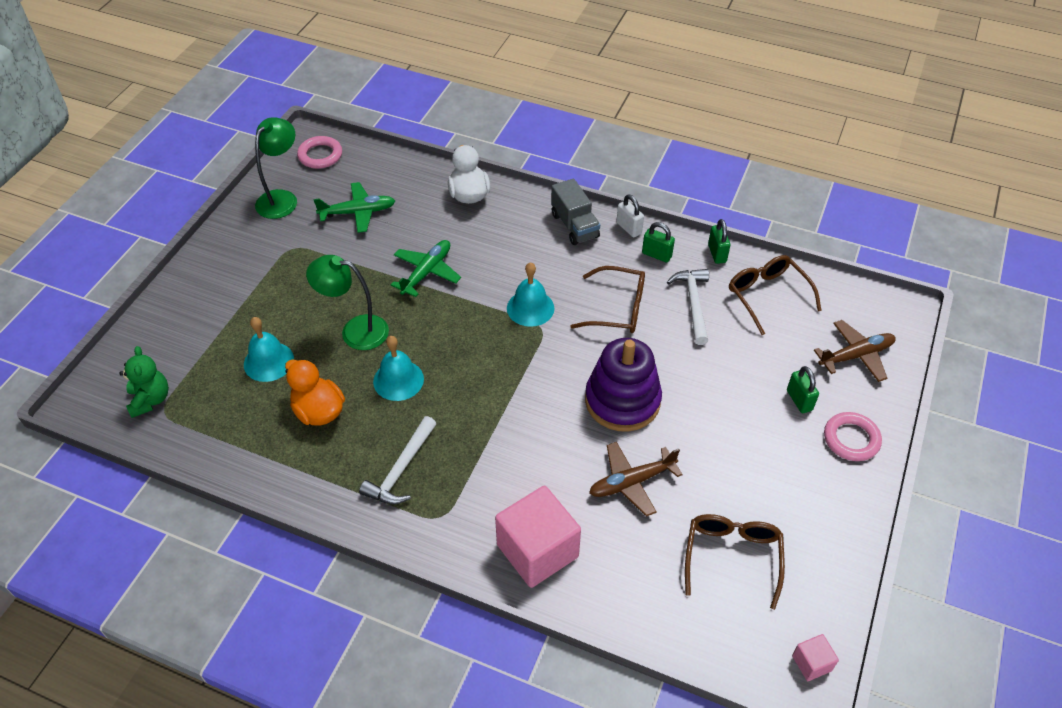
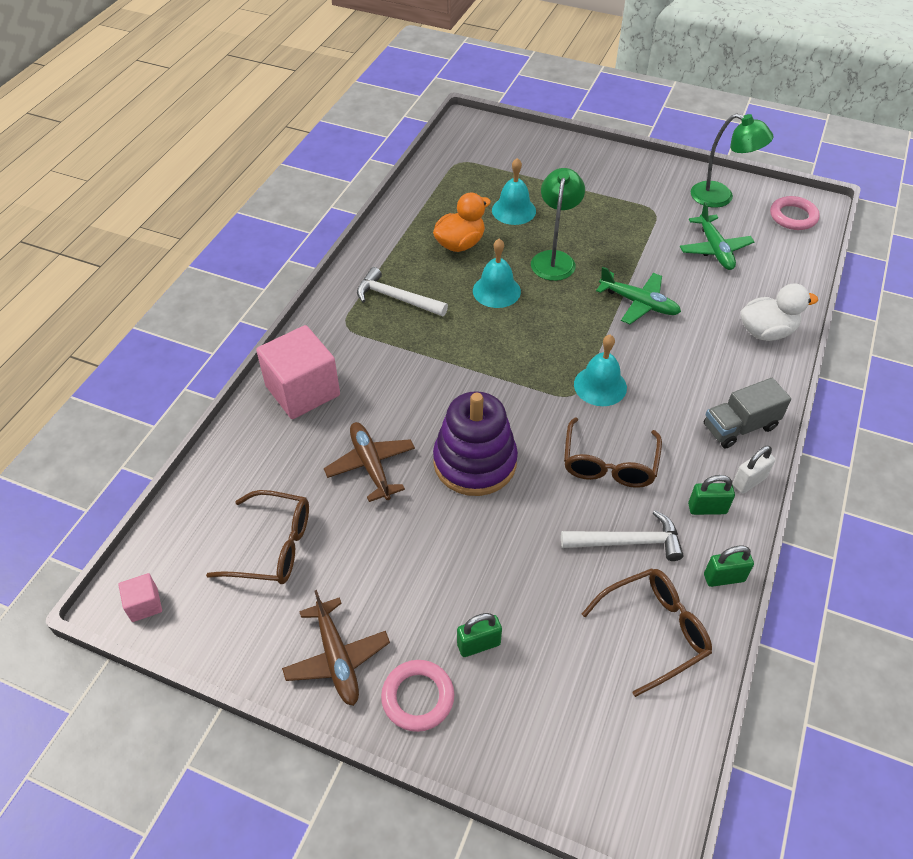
camera: 90 degrees right, 0 degrees up
(150, 400) = (471, 154): green teddy bear -> none
(656, 255) = (707, 508): green padlock -> green padlock turned 60 degrees clockwise
(856, 356) = (557, 731): brown plane -> brown plane (337, 658)

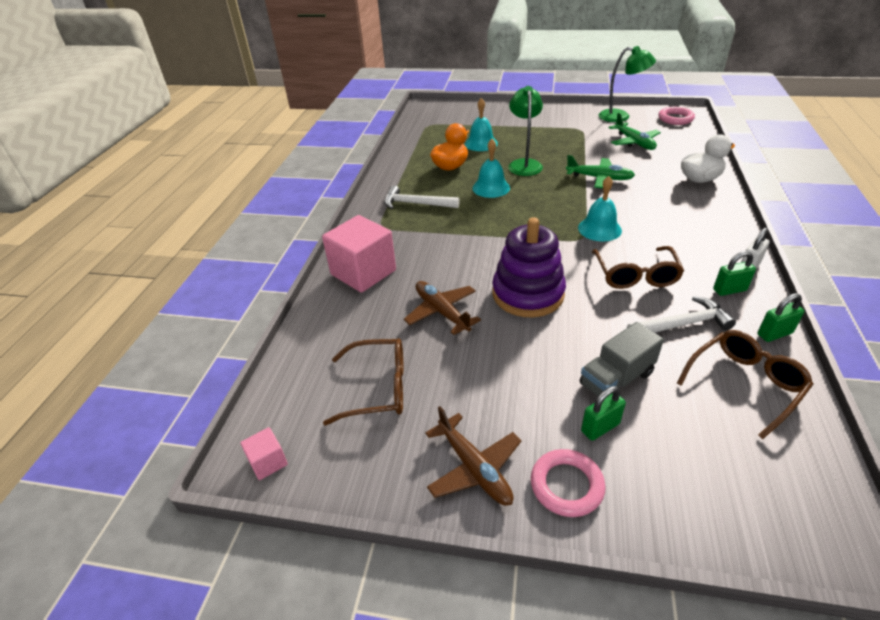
camera: 10 degrees left, 10 degrees down
(739, 427) = (718, 235): grey truck -> grey truck (616, 379)

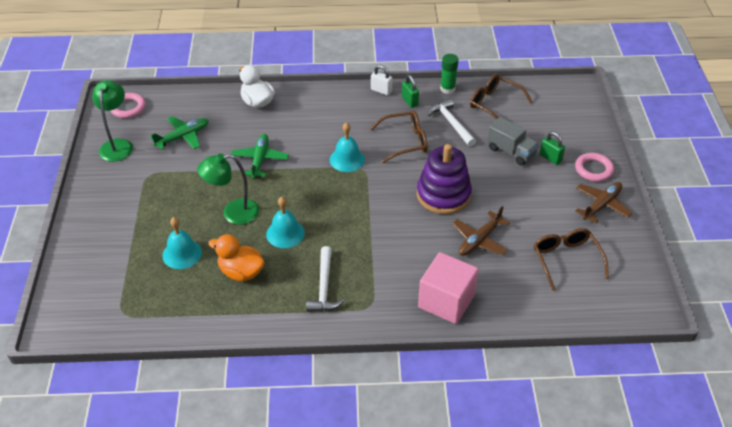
camera: 105 degrees left, 5 degrees up
(268, 462) = (646, 299): pink cube -> none
(774, 334) = (447, 89): green padlock -> green glue stick

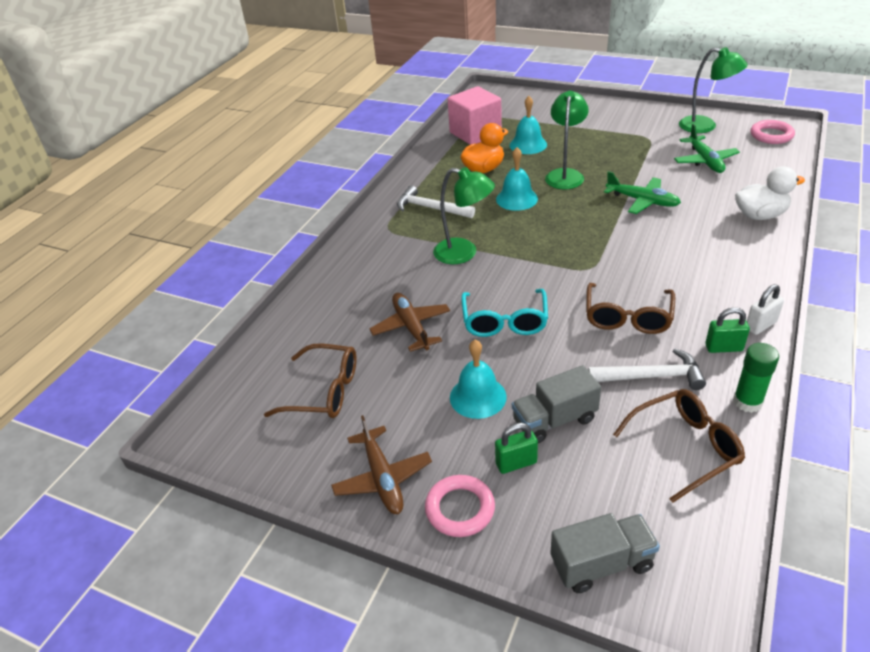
camera: 120 degrees right, 5 degrees down
(347, 159) = (613, 260): turquoise bell -> turquoise bell (478, 397)
(379, 241) = (464, 253): none -> green lamp
(443, 195) = (504, 321): purple stacking toy -> turquoise glasses
(446, 301) = (351, 276): pink cube -> pink cube (475, 133)
(581, 117) = (601, 564): none -> grey truck

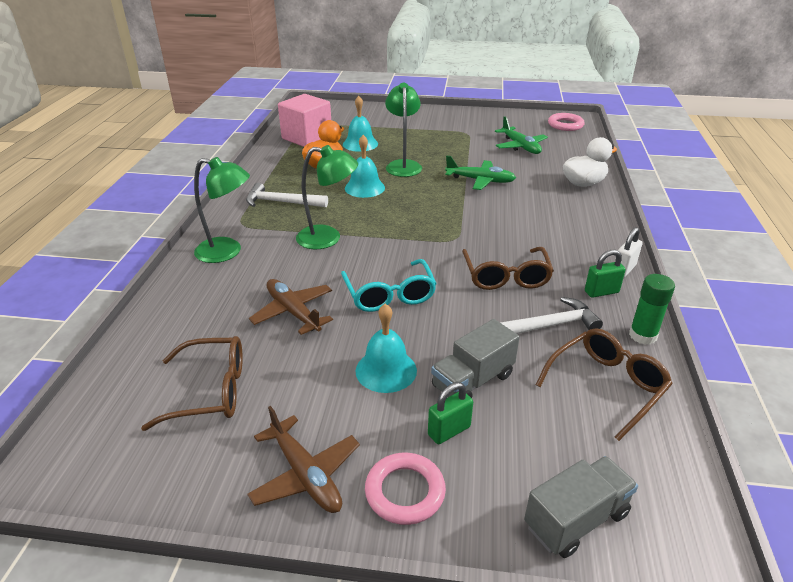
camera: 20 degrees left, 5 degrees down
(705, 126) = (510, 121): green lamp -> green lamp (227, 252)

